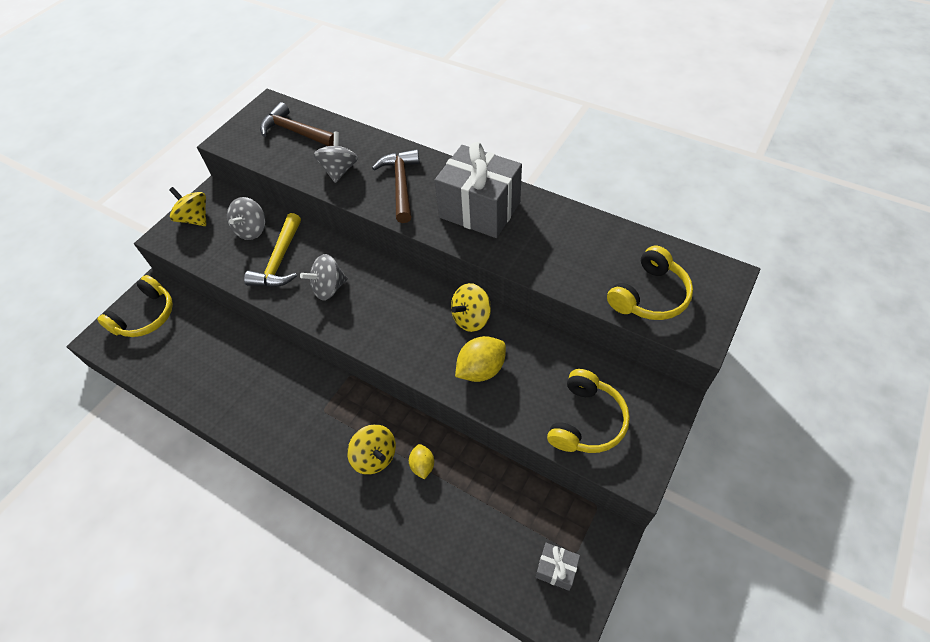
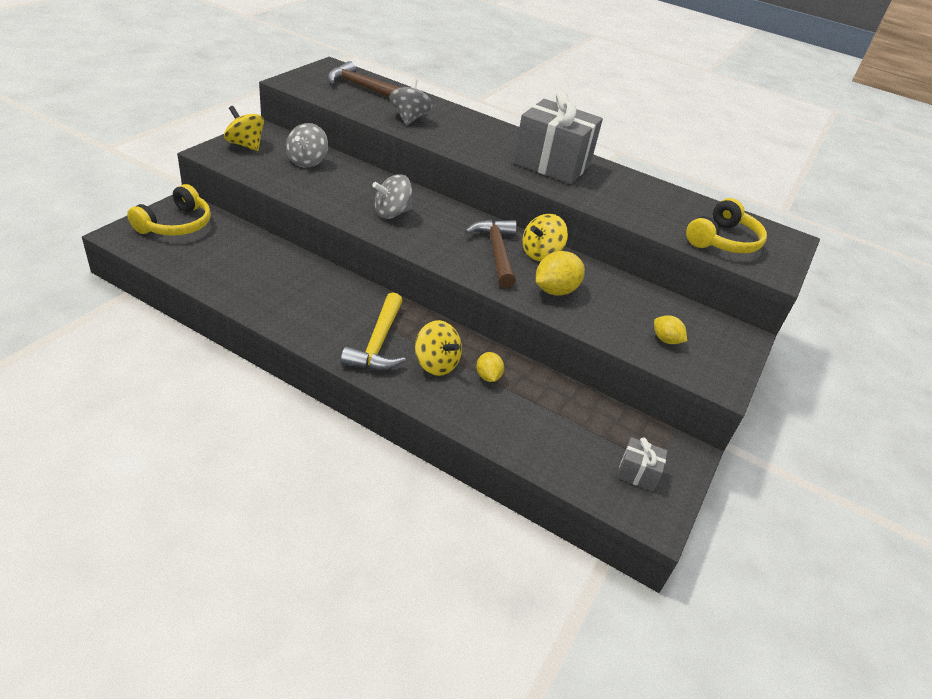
camera: 10 degrees left, 15 degrees down
(279, 260) = (338, 187): yellow hammer -> yellow hammer (378, 343)
(401, 185) = (472, 137): brown hammer -> brown hammer (496, 252)
(586, 421) = (665, 340): yellow headphones -> yellow lemon

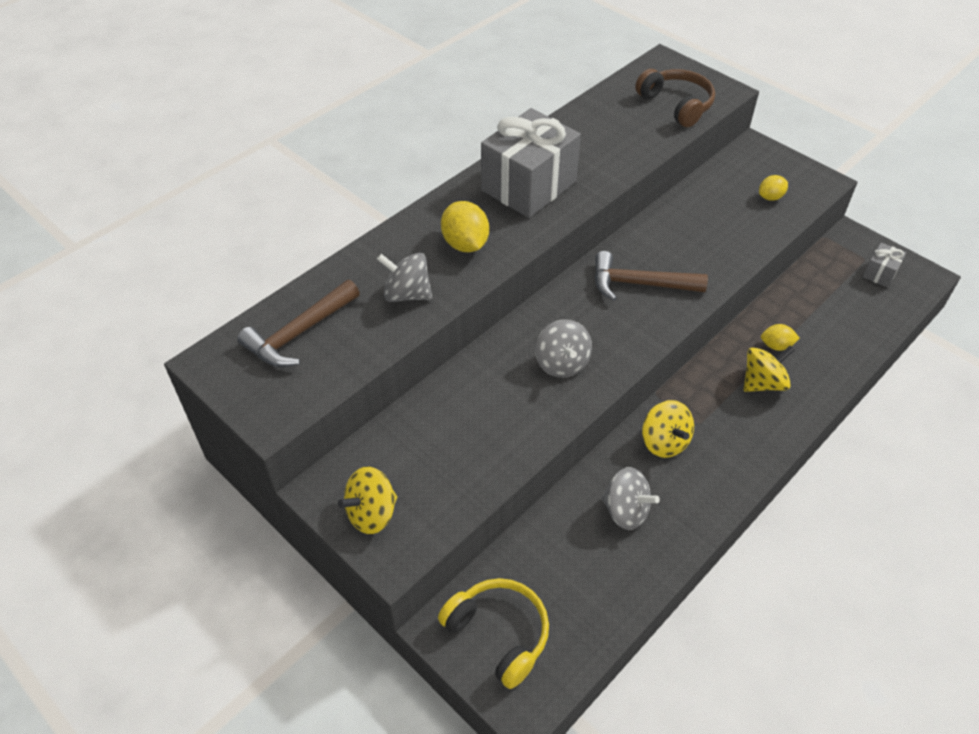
camera: 70 degrees left, 10 degrees up
(307, 161) = (427, 440): grey spinning top -> grey spinning top (625, 511)
(378, 343) = (736, 426): yellow hammer -> none
(541, 254) = (638, 249): yellow spinning top -> yellow spinning top (664, 442)
(555, 290) = (704, 253): yellow lemon -> yellow lemon (465, 244)
(723, 241) = (676, 105): yellow headphones -> brown headphones

